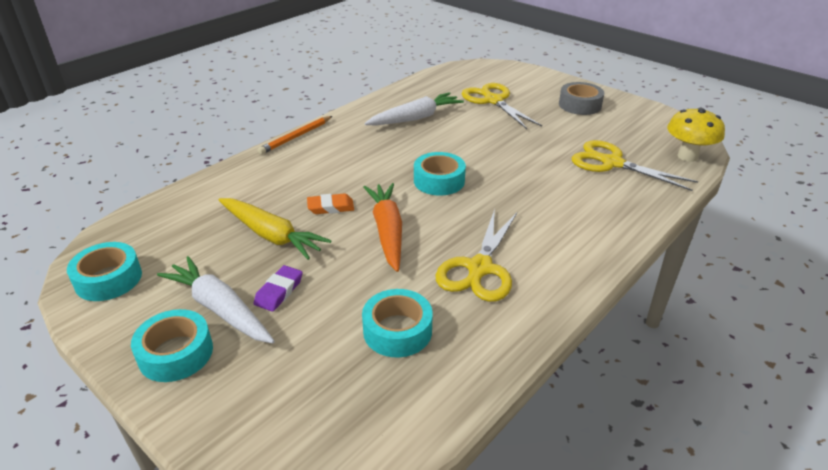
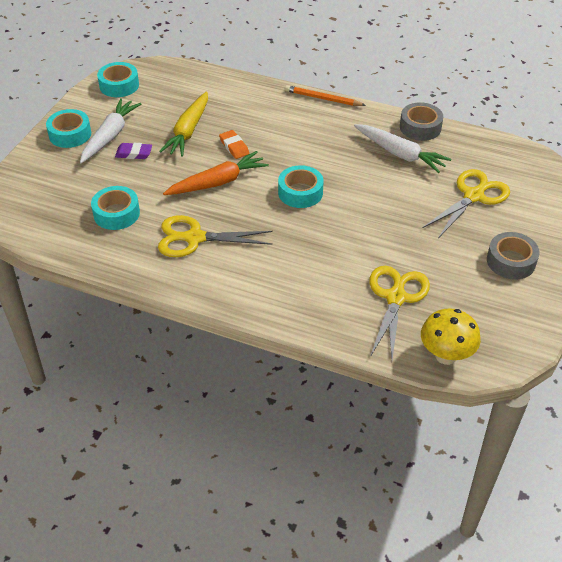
camera: 70 degrees right, 10 degrees up
(384, 101) = (420, 127): none -> grey tape

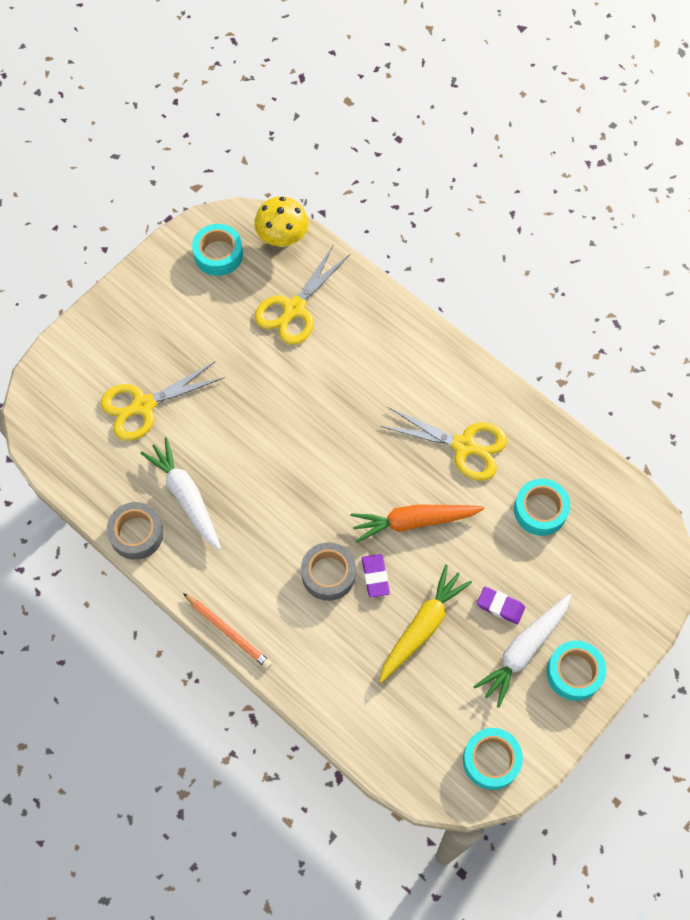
camera: 160 degrees left, 20 degrees up
(234, 147) = (375, 576): orange eraser -> purple eraser
(300, 192) = (327, 474): turquoise tape -> turquoise tape (218, 254)
(511, 261) = (161, 313): grey tape -> grey tape (328, 574)

